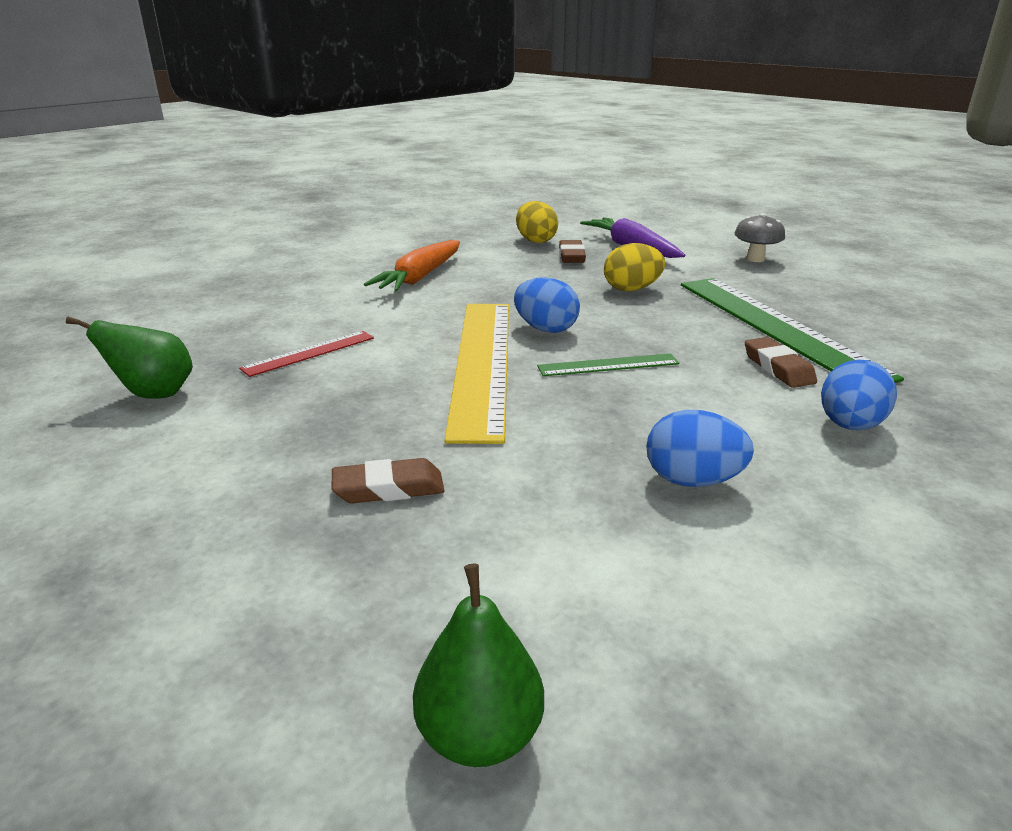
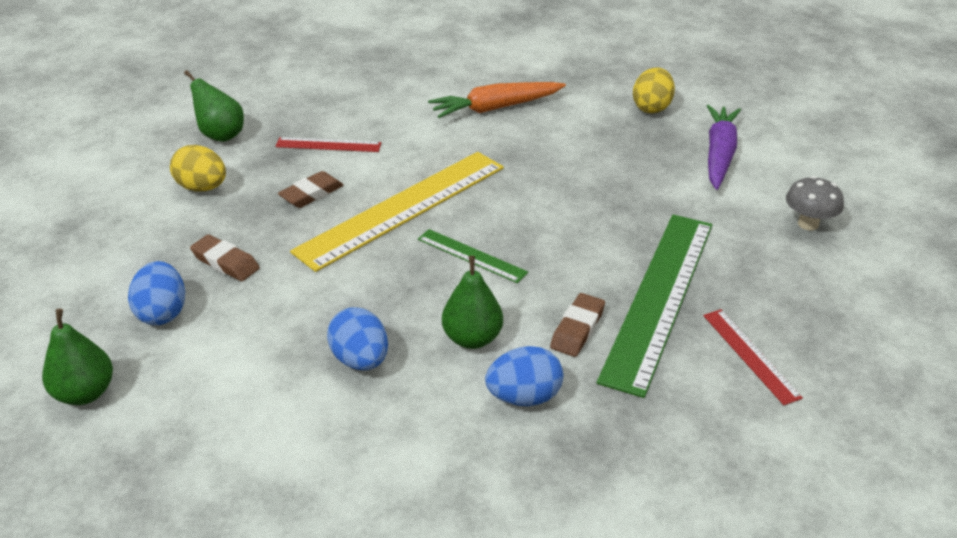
camera: 45 degrees right, 10 degrees up
(545, 329) = (490, 202): blue egg -> blue egg (162, 312)
(571, 256) = (647, 140): brown eraser -> brown eraser (311, 194)
(631, 289) = (624, 199): yellow egg -> yellow egg (202, 188)
(732, 413) = (472, 338): none -> green pear
(887, 329) = (750, 355): none -> red ruler

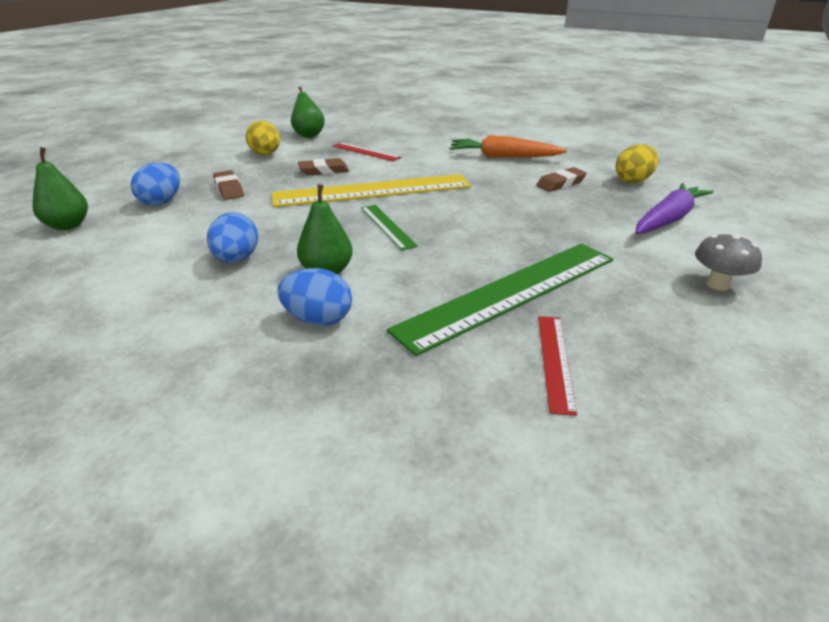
camera: 30 degrees right, 5 degrees down
(577, 329) = (414, 291): brown eraser -> brown eraser (560, 183)

